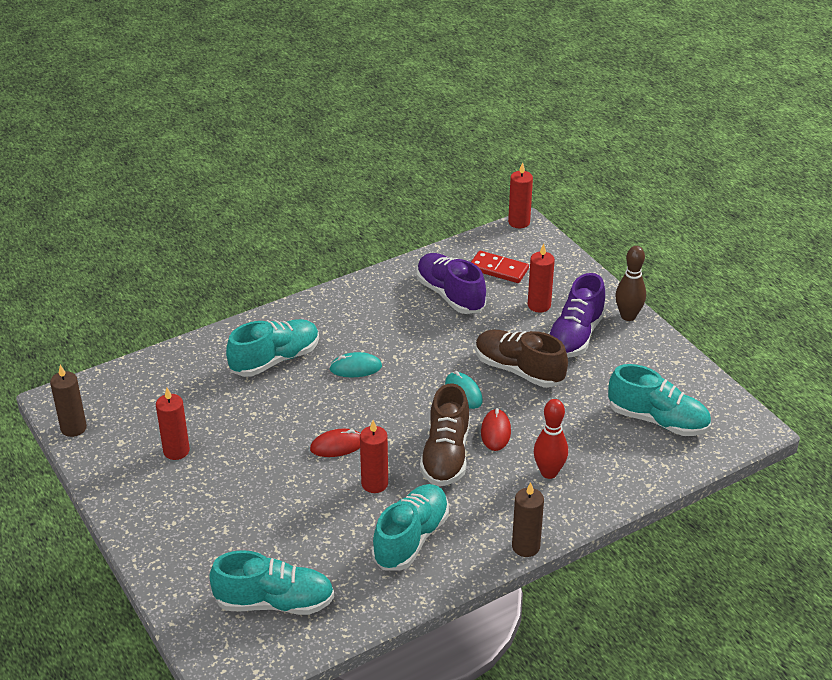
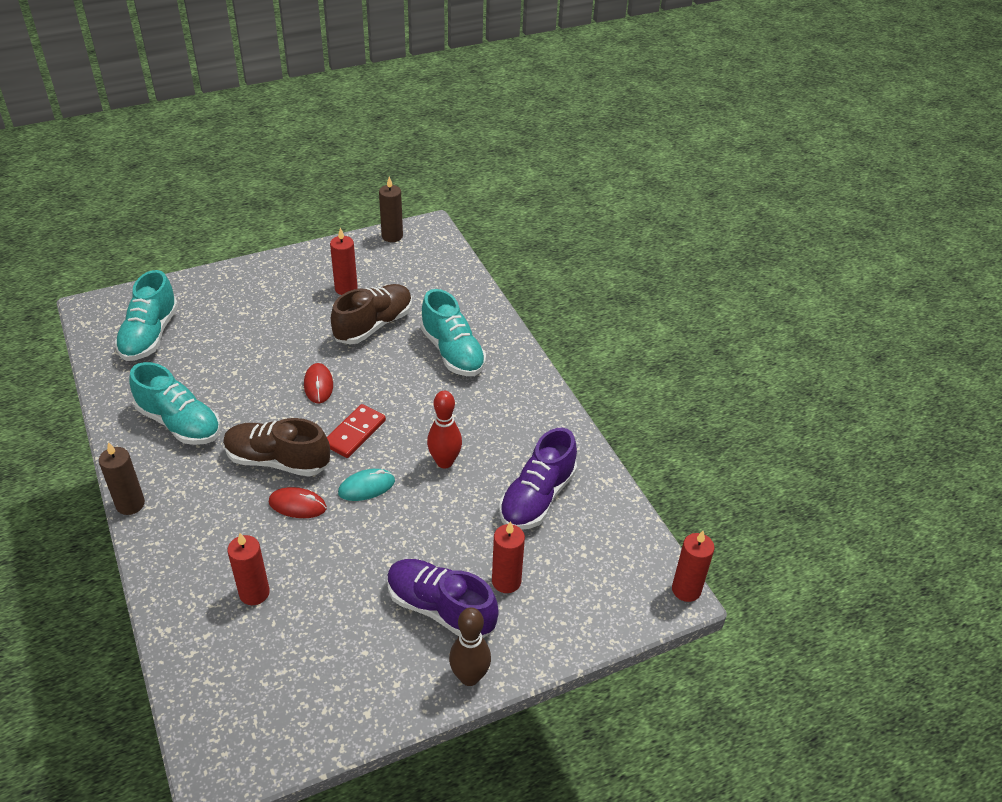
camera: 95 degrees right, 5 degrees up
(355, 368) = (427, 407): turquoise mouse -> none
(374, 484) = (259, 406): red candle -> red candle (254, 593)
(450, 295) = (537, 497): purple shoe -> purple shoe turned 150 degrees clockwise
(498, 269) = (584, 551): red domino -> red domino (355, 433)
(519, 370) = (390, 541): brown shoe -> brown shoe (373, 325)
(549, 472) = (222, 540): red bowling pin -> red bowling pin (444, 462)
(657, 420) = (266, 664): turquoise shoe -> none

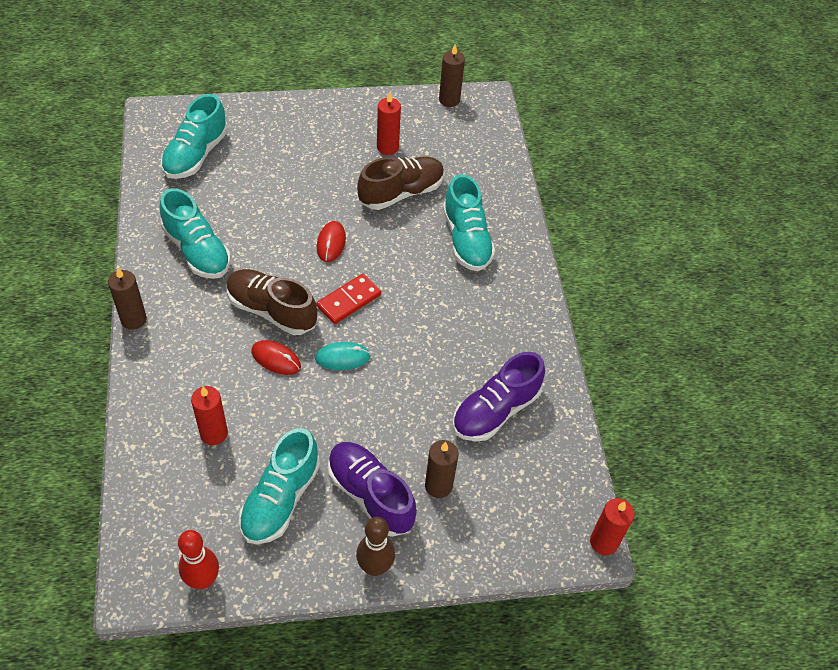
camera: 15 degrees right, 10 degrees up
(347, 638) = (280, 499): none -> turquoise shoe
(444, 462) = (421, 351): red bowling pin -> red bowling pin (203, 580)
(506, 581) = (438, 485): red candle -> brown candle

